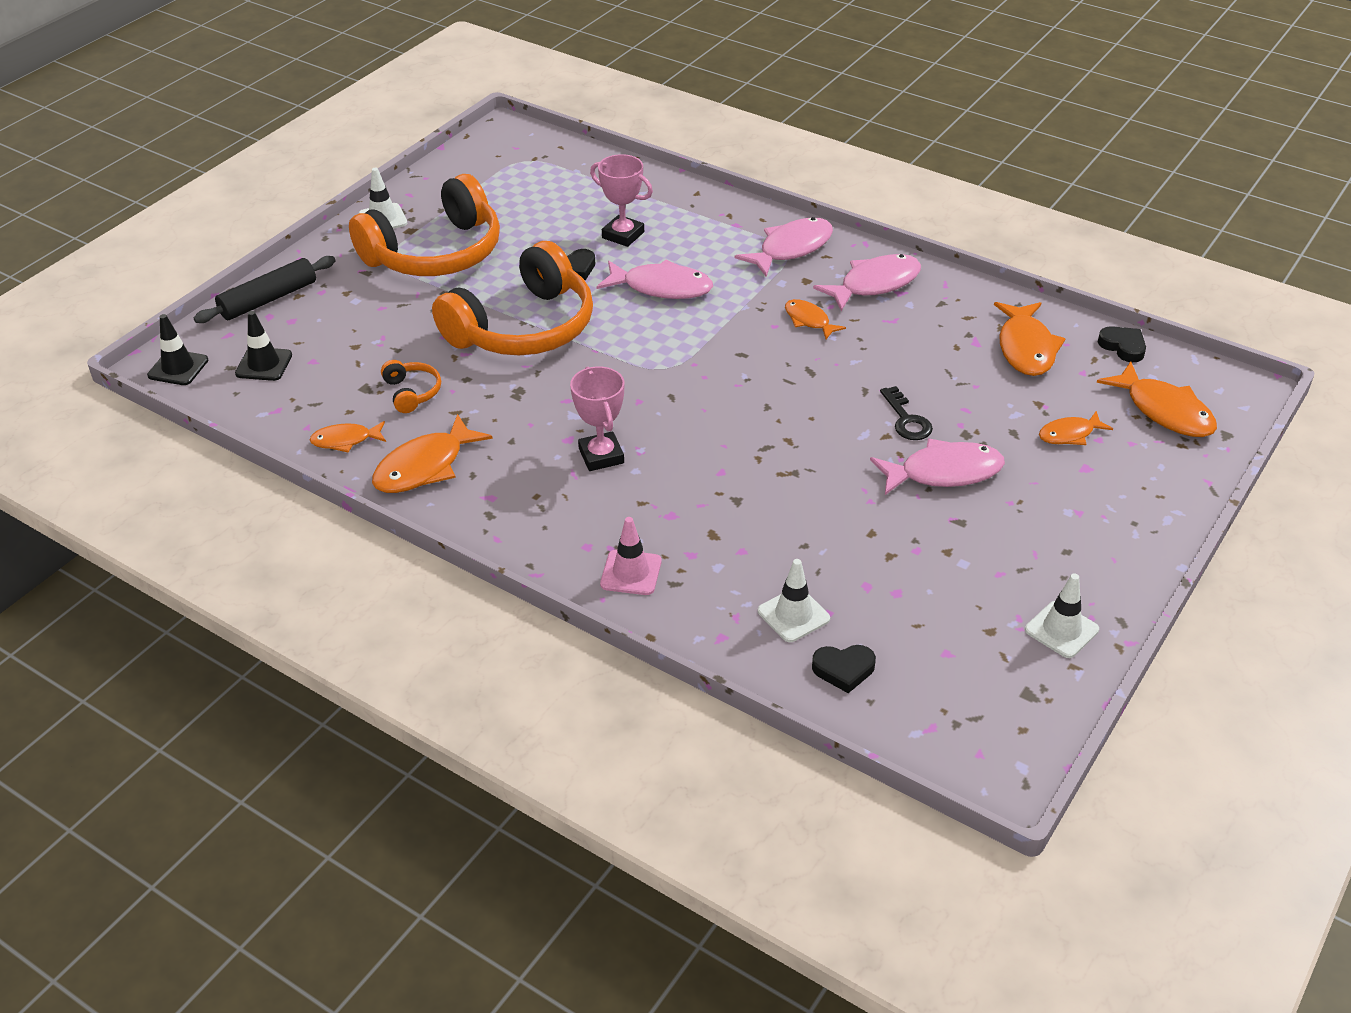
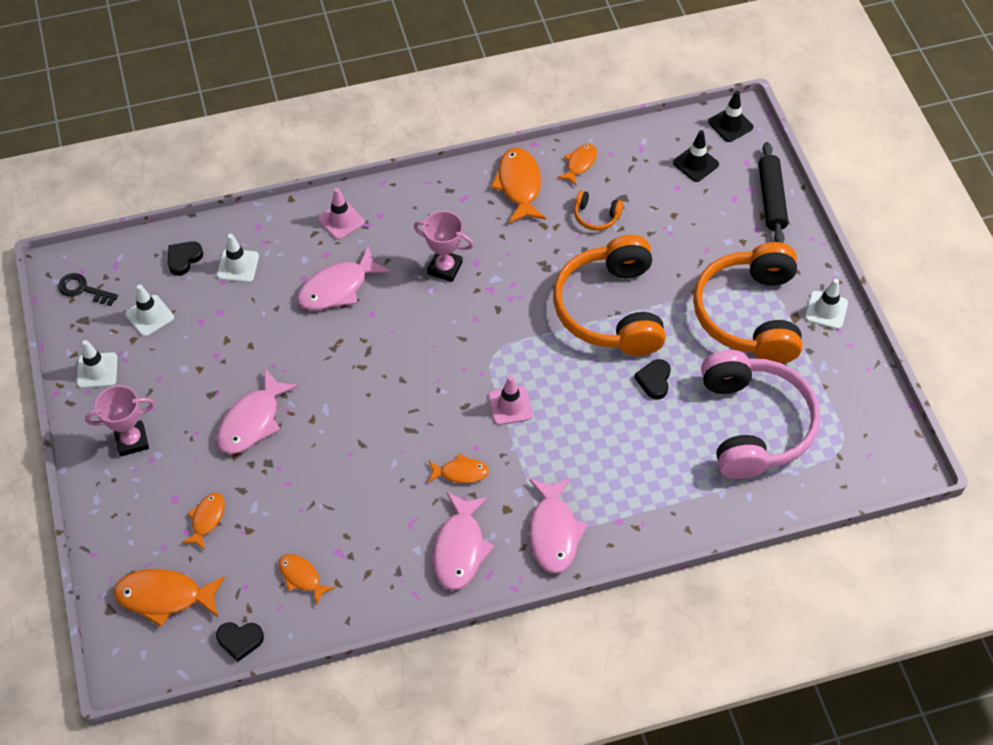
camera: 130 degrees right, 15 degrees up
(555, 204) = (754, 424): none -> pink headphones
(623, 235) = (671, 438): pink trophy -> pink trophy (132, 440)
(661, 287) = (582, 415): pink fish -> pink fish (337, 288)
(706, 330) = (510, 405): none -> pink traffic cone
(906, 420) = (313, 443): black key -> black key (83, 289)
(947, 640) = (149, 316): none -> white traffic cone
(1026, 348) = (302, 577): orange fish -> orange fish, size x0.59

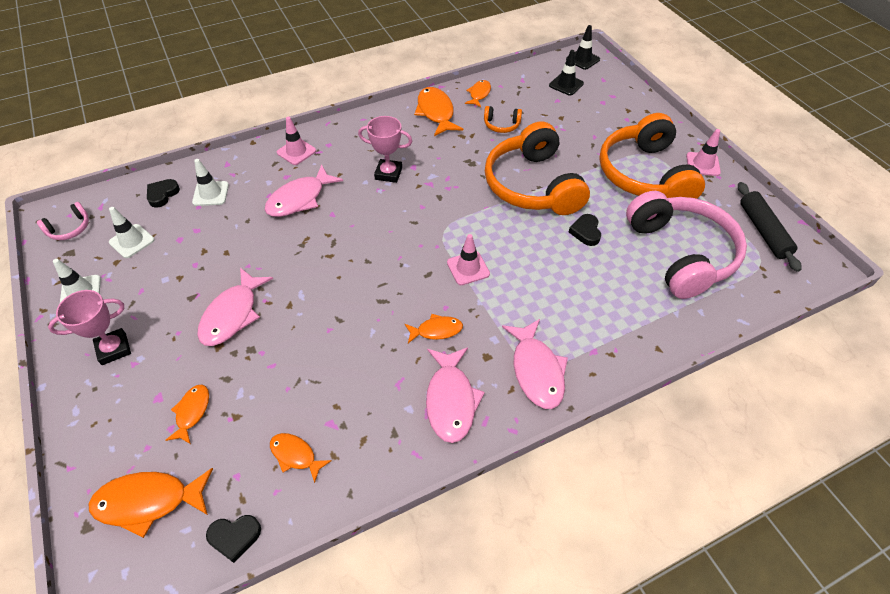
camera: 10 degrees left, 5 degrees down
(83, 289) = (70, 229): black key -> pink headphones
(771, 199) = (630, 99): black rolling pin -> black rolling pin (763, 231)
(826, 310) = (703, 164): white traffic cone -> pink traffic cone

